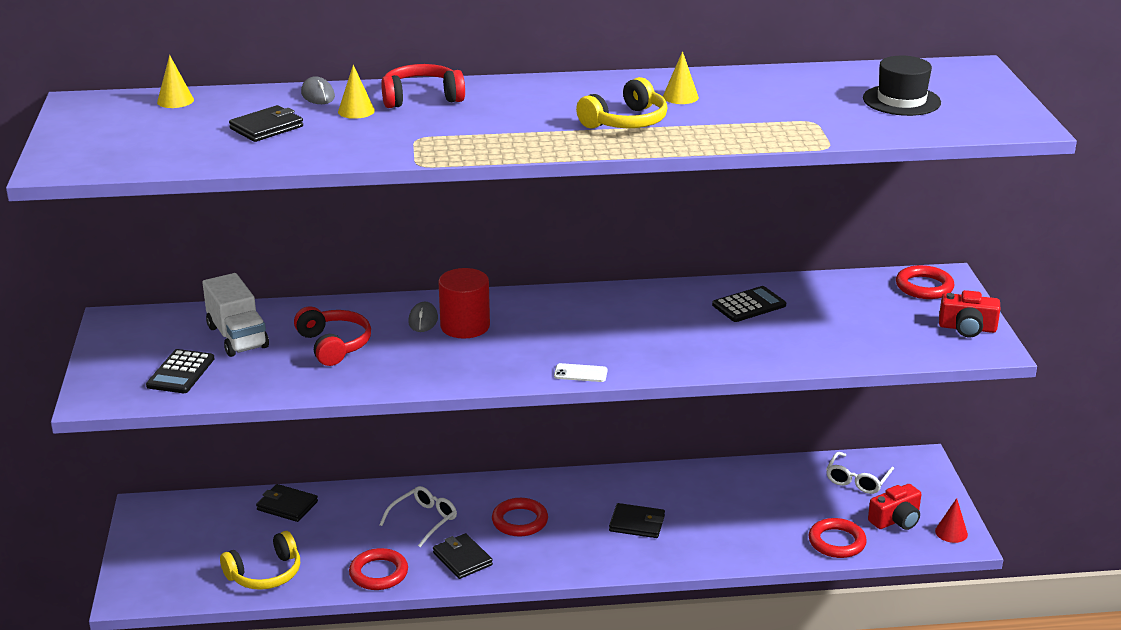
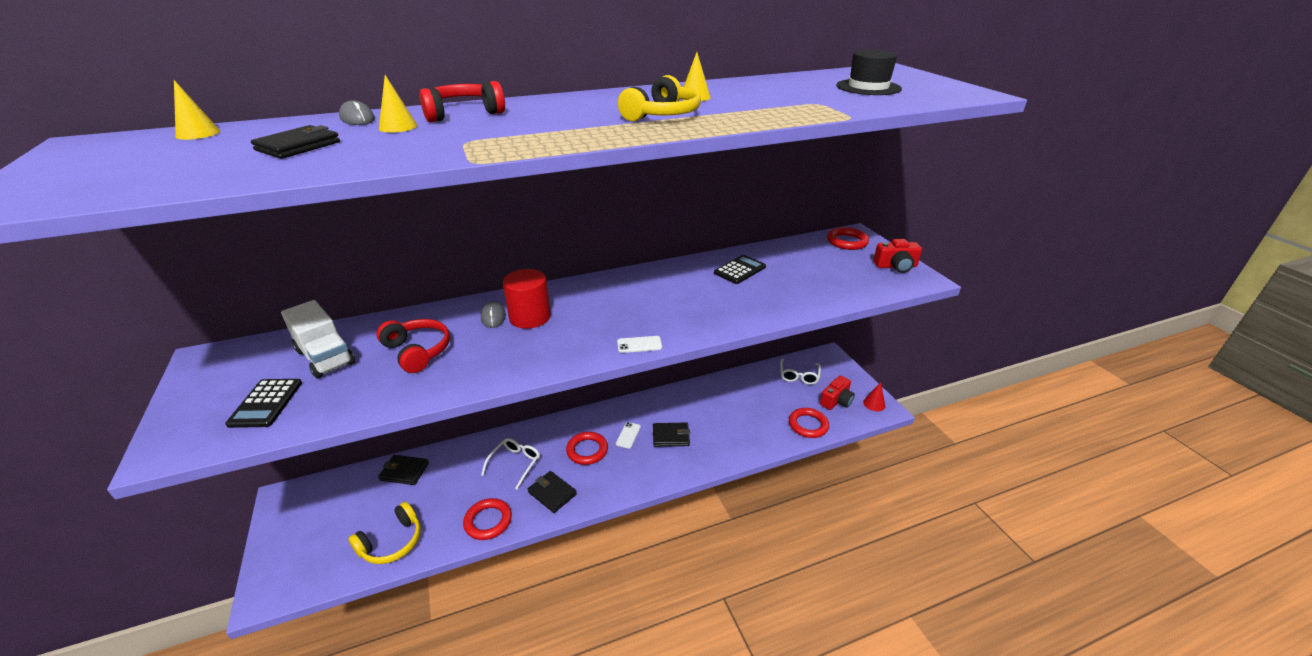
camera: 15 degrees left, 5 degrees up
(579, 513) = (628, 435): none -> white phone

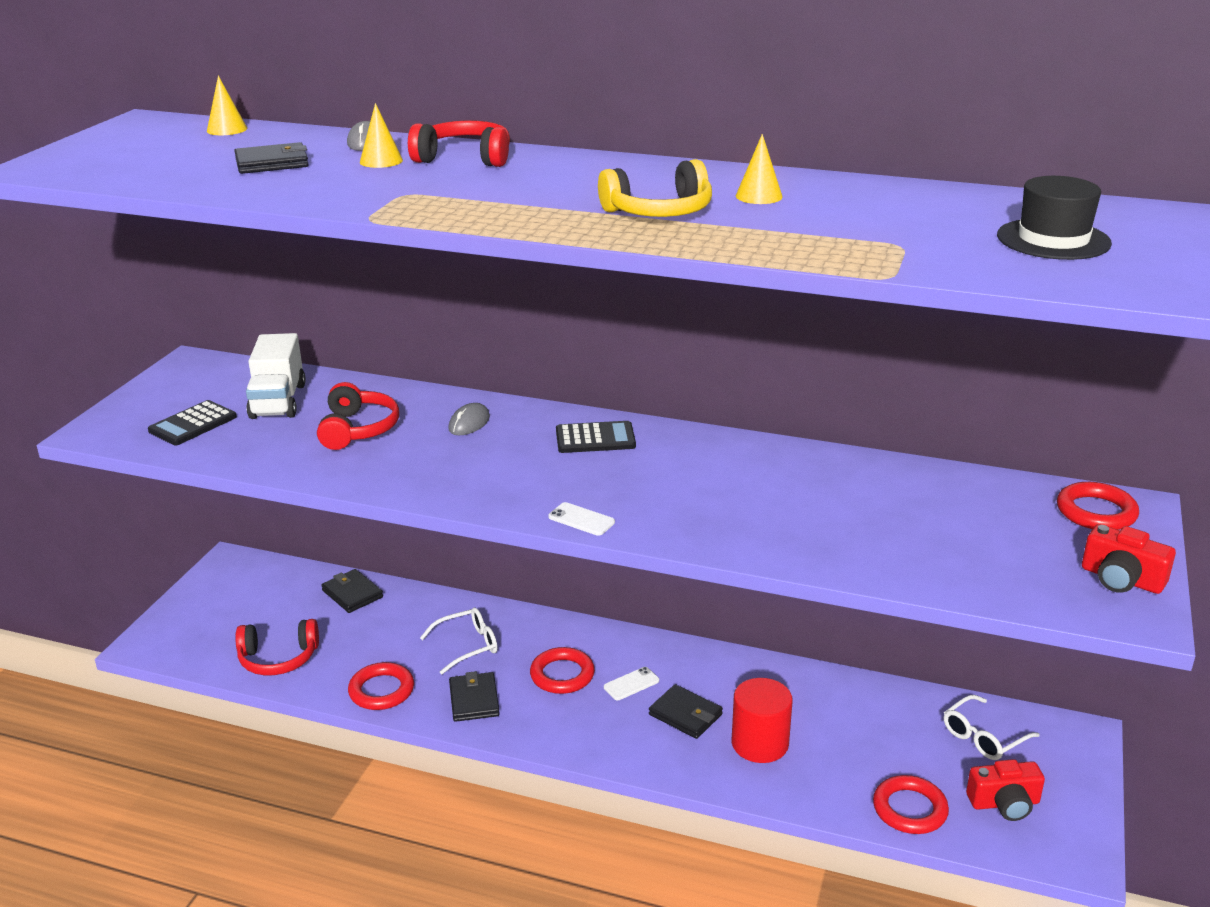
camera: 40 degrees right, 5 degrees down
(392, 542) = (278, 658): yellow headphones -> red headphones
(530, 317) = (505, 439): red cylinder -> red cylinder (760, 743)
(739, 270) = (846, 485): black calculator -> black calculator (595, 438)
(874, 404) = (1070, 842): red cone -> none

